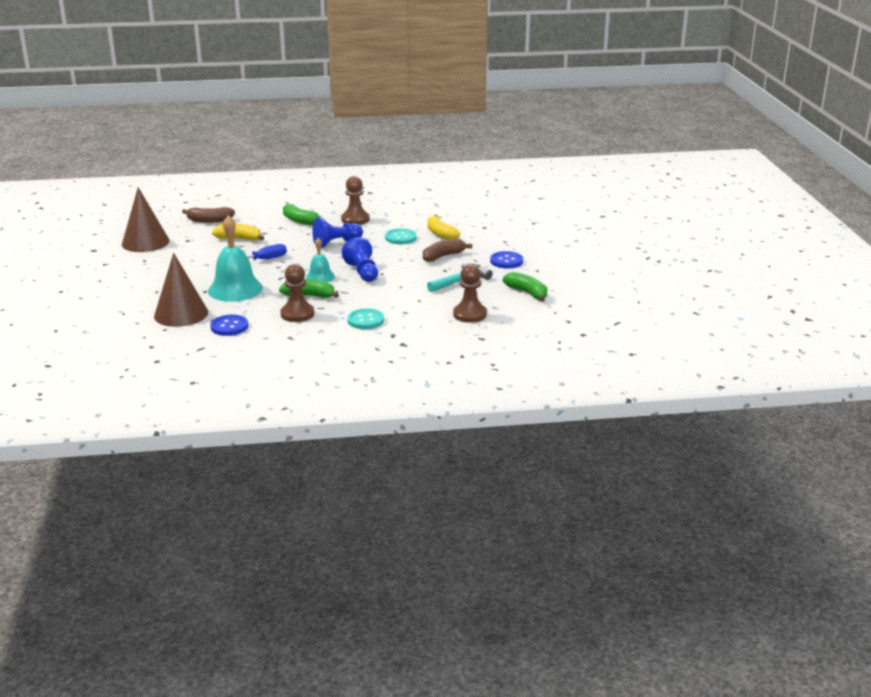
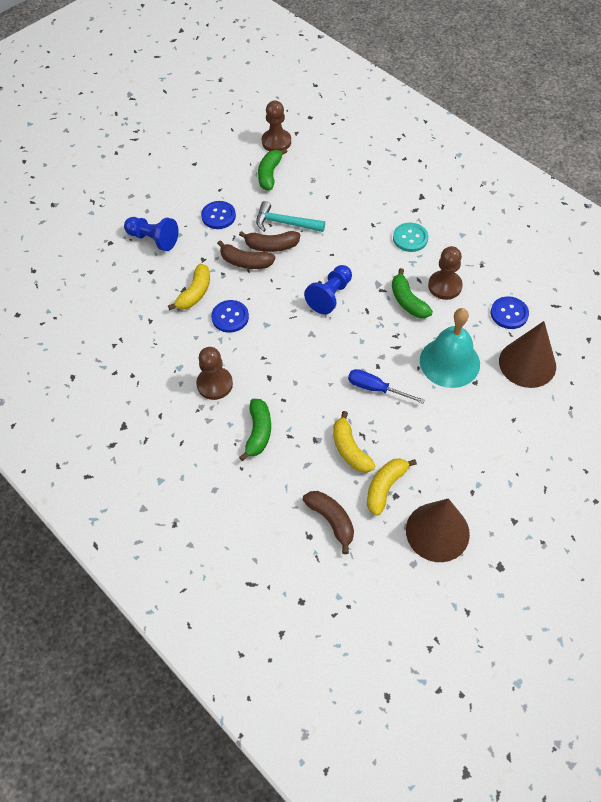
camera: 125 degrees left, 30 degrees up
(197, 239) = (385, 487): none -> yellow banana
(320, 277) = (367, 319): turquoise bell -> none
(336, 243) = (286, 358): blue pawn -> blue pawn (153, 239)
(400, 238) = (230, 317): turquoise button -> blue button
(444, 269) = (271, 246): none -> brown banana
(469, 314) = (339, 186): brown pawn -> brown pawn (276, 142)

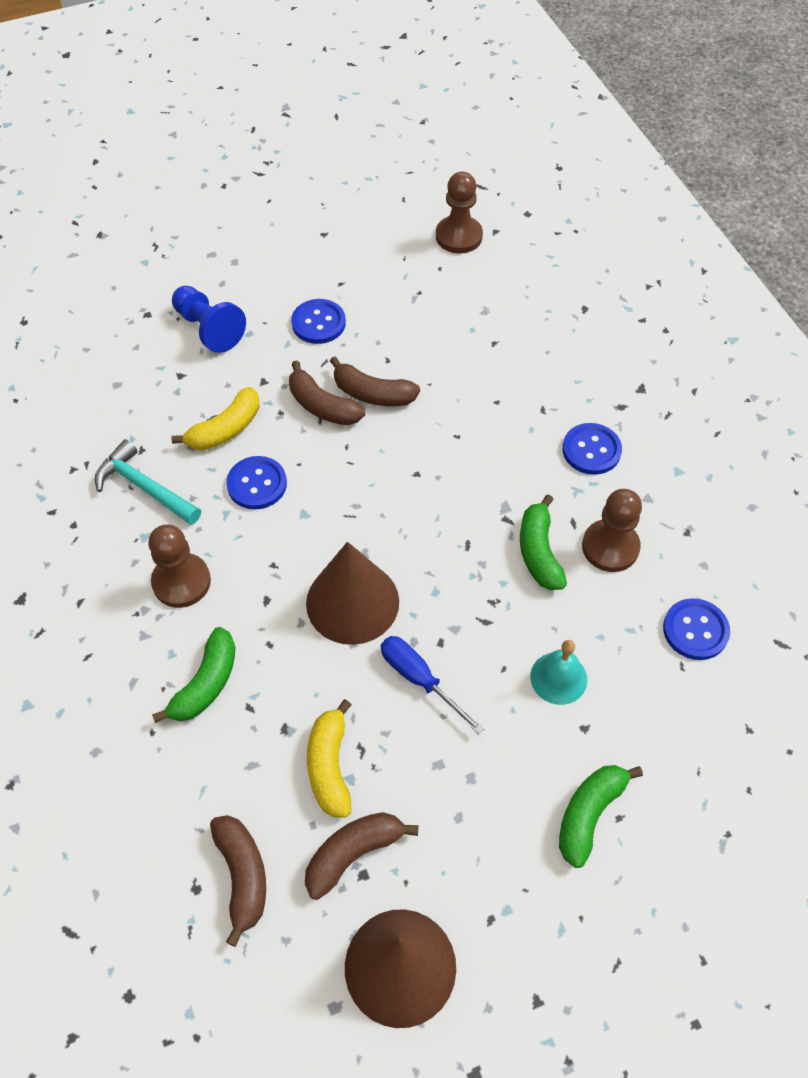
camera: 20 degrees right, 0 degrees up
(269, 174) = (424, 283): green banana -> green banana (589, 814)
(285, 223) = (410, 365): turquoise hammer -> turquoise hammer (145, 487)
(330, 296) = (422, 501): blue pawn -> none
(385, 487) = (353, 853): yellow banana -> brown banana
(410, 238) = (591, 450): turquoise button -> blue button
(449, 362) = (558, 678): turquoise bell -> turquoise bell, size x0.55
(527, 363) = (687, 728): brown cone -> brown cone (352, 602)

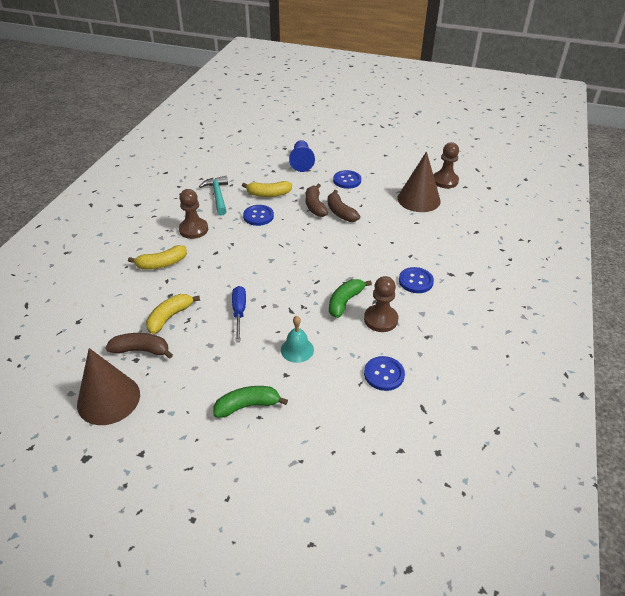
camera: 40 degrees right, 15 degrees down
(206, 683) = (162, 264): green banana -> yellow banana
(242, 876) = (96, 329): brown banana -> none
(352, 602) = (246, 272): brown cone -> brown cone (418, 199)

